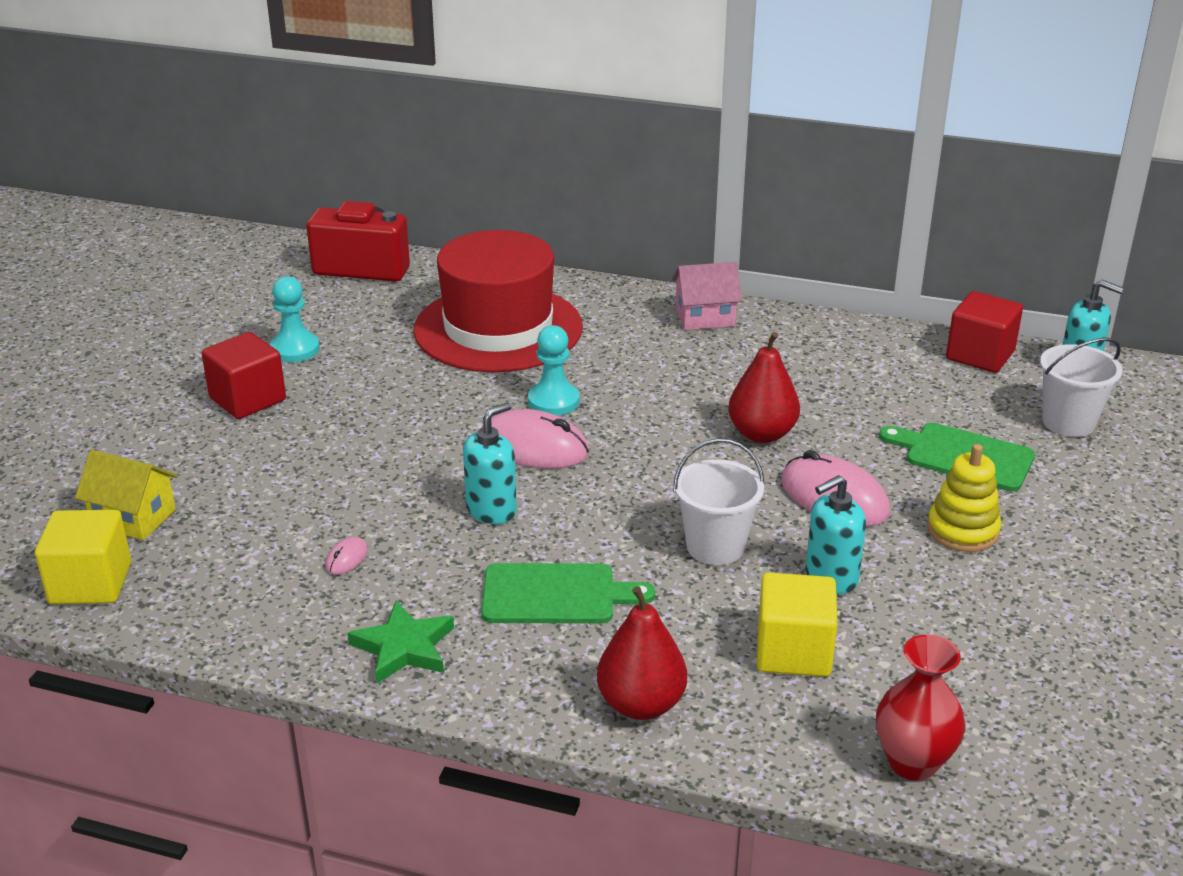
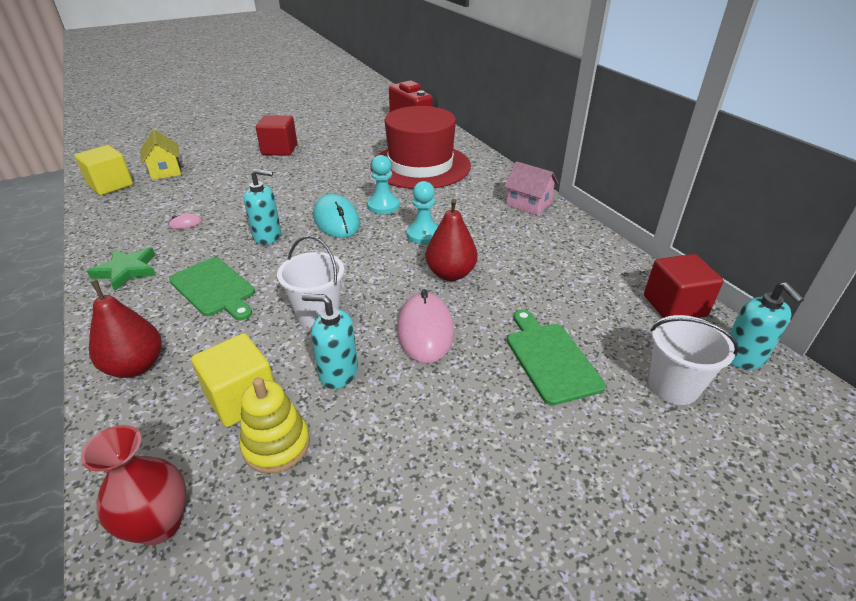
camera: 45 degrees right, 5 degrees up
(295, 349) = (330, 140): turquoise pawn -> turquoise pawn (424, 234)
(533, 447) = (336, 220): pink mouse -> turquoise mouse
(962, 530) = (464, 403): yellow stacking toy -> yellow stacking toy (276, 445)

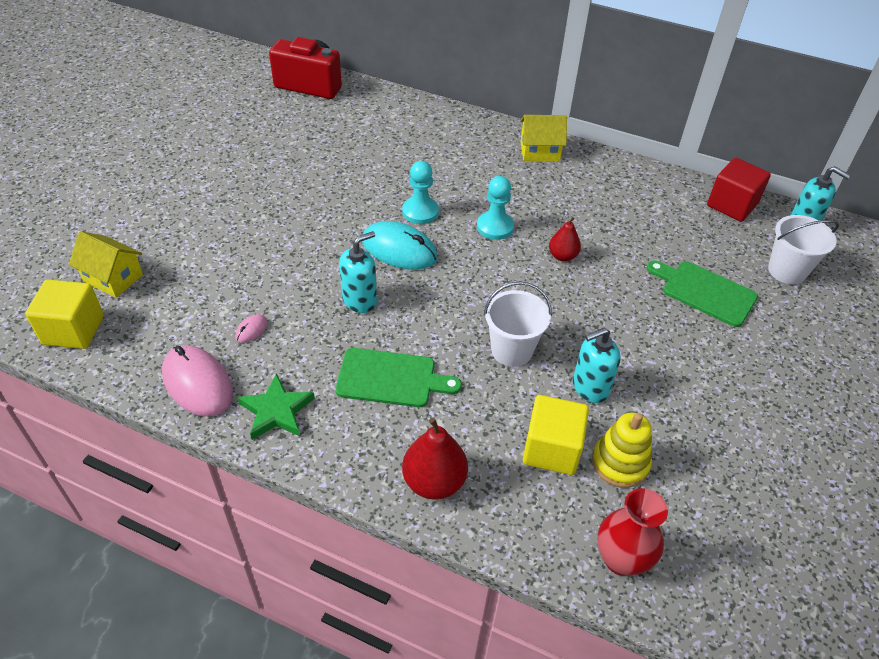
camera: 40 degrees left, 10 degrees up
(279, 149) = (210, 187): red cube -> none
(420, 166) = (393, 146): red hat -> none
(425, 330) = (605, 317): pink mouse -> pink mouse (197, 383)
(450, 274) = (562, 256): red pear -> red pear, size x0.62
(528, 204) = (539, 151): pink house -> yellow house

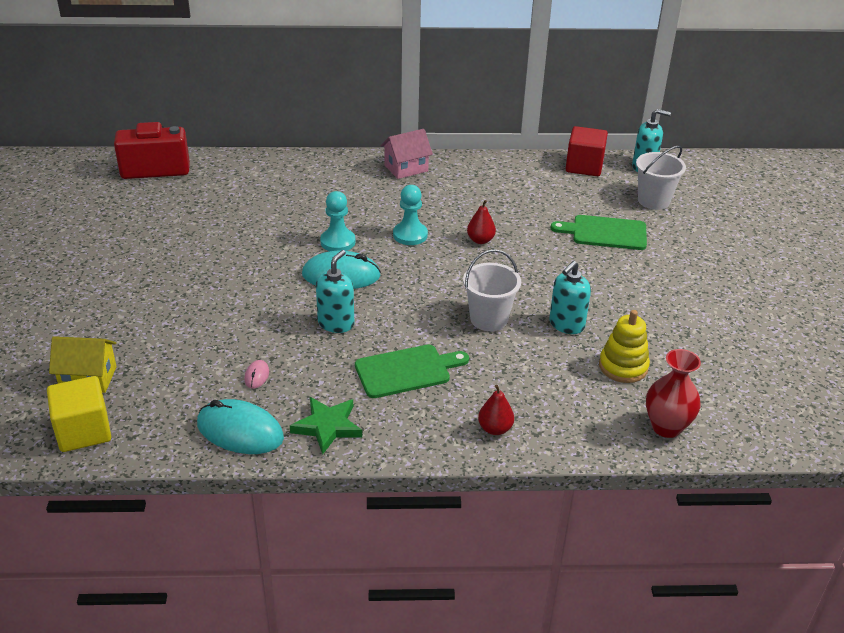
camera: 25 degrees left, 10 degrees down
(197, 383) = (240, 431): pink mouse -> turquoise mouse
(434, 481) = (495, 429): red pear -> red pear, size x0.62
(539, 151) = (406, 168): yellow house -> pink house
(551, 449) = (567, 375): yellow cube -> none

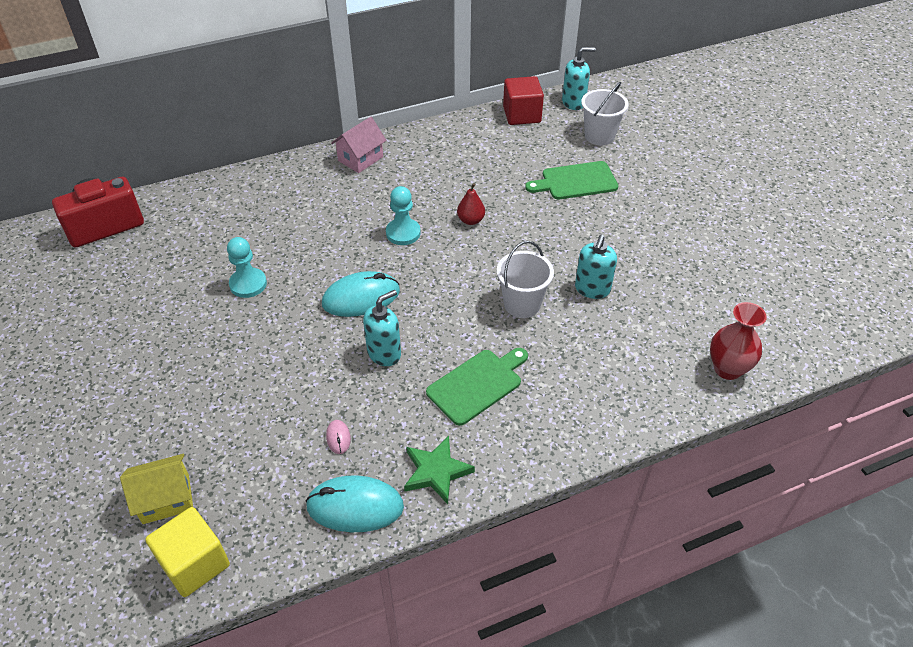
camera: 20 degrees left, 10 degrees up
(336, 323) = (384, 353): turquoise soap dispenser -> turquoise soap dispenser turned 45 degrees clockwise
(338, 242) = (338, 260): turquoise pawn -> turquoise pawn (248, 284)
(495, 429) = (587, 420): red pear -> none
(623, 366) = (661, 318): yellow stacking toy -> none

